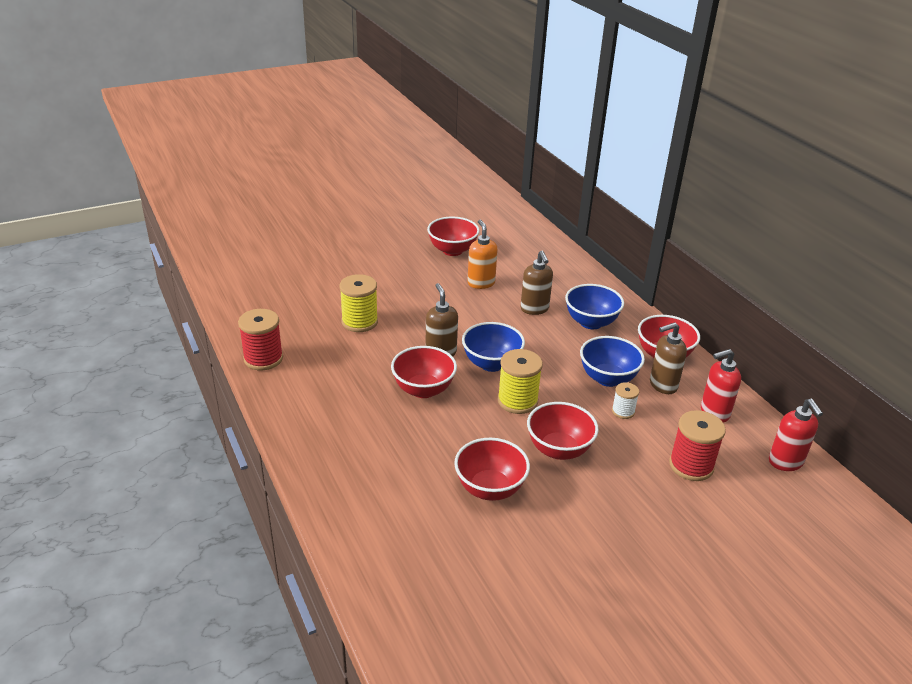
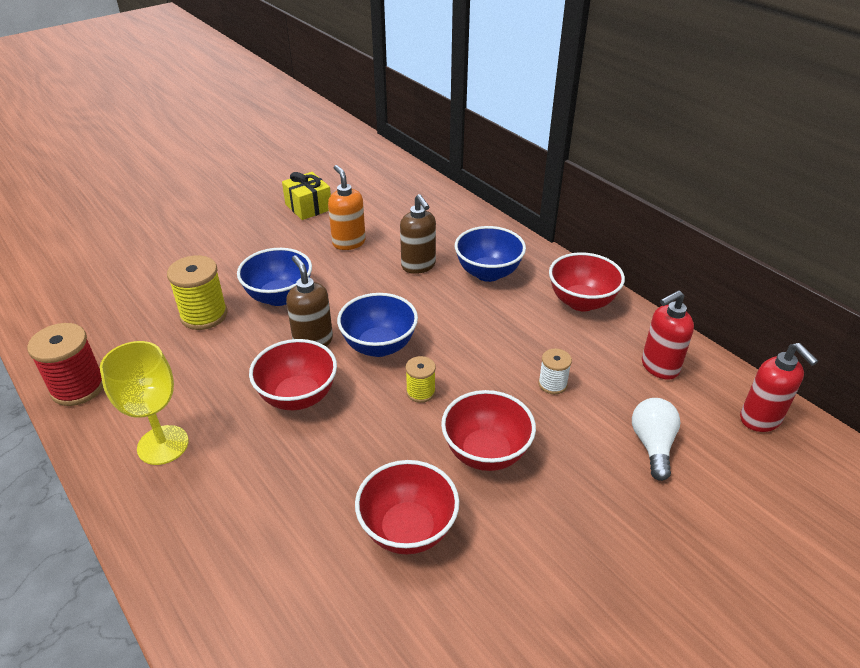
camera: 10 degrees left, 5 degrees up
(321, 406) = (163, 445): none -> yellow goblet
(452, 250) = (308, 207): red bowl -> yellow gift
(517, 401) = (420, 392): yellow spool -> yellow spool, size x0.56
(608, 378) = (524, 342): blue bowl -> blue bowl (279, 296)
(662, 385) = (590, 341): brown soap dispenser -> none
(691, 465) = (652, 445): red spool -> white light bulb

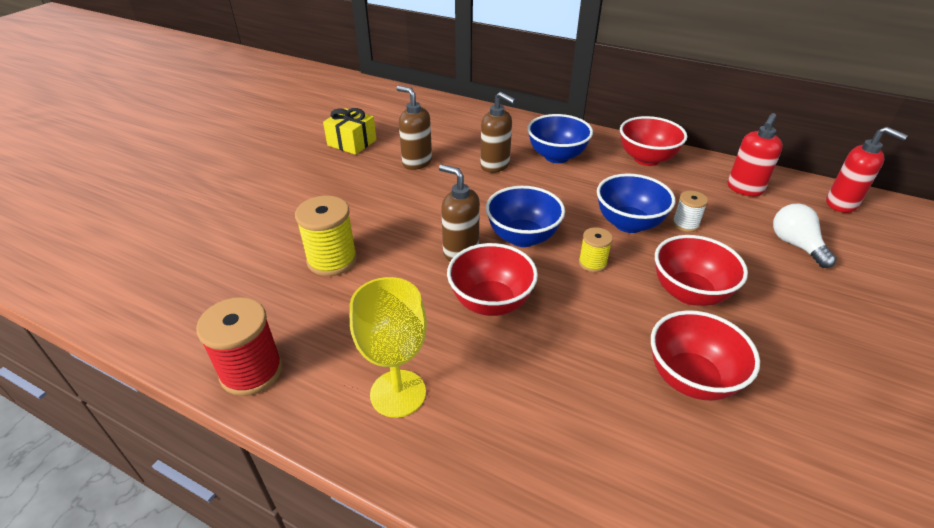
camera: 25 degrees left, 0 degrees up
(279, 296) = (393, 223): blue bowl -> blue bowl (628, 223)
(349, 242) = (416, 162): orange soap dispenser -> brown soap dispenser

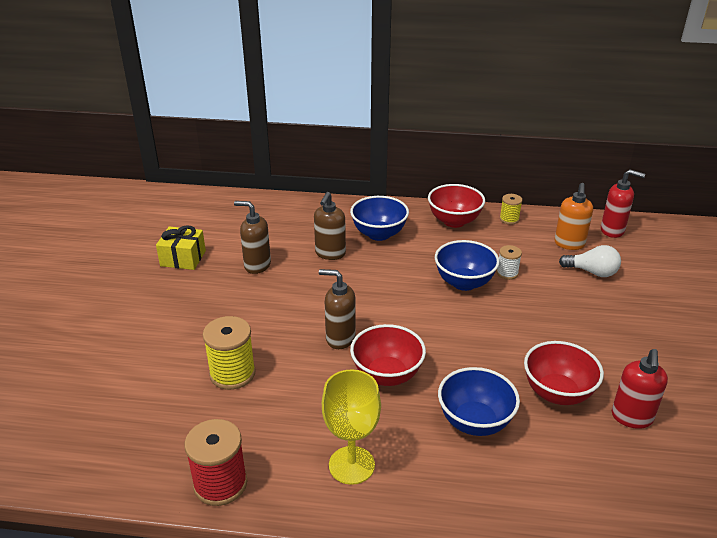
camera: 20 degrees left, 5 degrees down
(495, 165) = (330, 254): brown soap dispenser -> brown soap dispenser turned 90 degrees clockwise
(522, 237) = (385, 314): blue bowl -> blue bowl (475, 422)
(592, 263) = (451, 323): yellow spool -> yellow spool (509, 219)
(689, 293) = (531, 329): red bowl -> none
(744, 189) = (539, 233): red soap dispenser -> red soap dispenser (631, 418)
(778, 208) = (569, 244): none -> orange soap dispenser
(796, 245) = (592, 272): white light bulb -> white light bulb turned 150 degrees clockwise

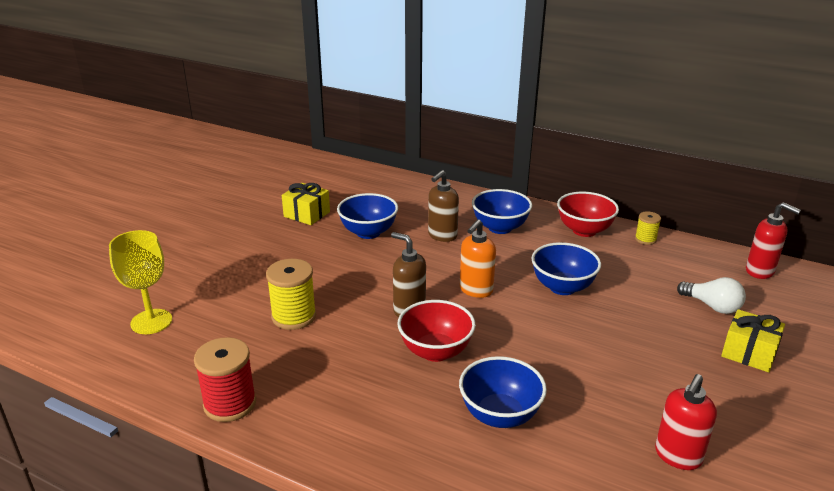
camera: 20 degrees right, 5 degrees down
(257, 265) = (368, 232): brown soap dispenser -> blue bowl
(351, 465) = (355, 421): yellow goblet -> yellow goblet (151, 321)
(507, 273) = (614, 288): white spool -> none
(557, 393) = (605, 411): red bowl -> none
(569, 244) = (700, 275): orange soap dispenser -> orange soap dispenser (475, 290)
(639, 308) = (749, 353): none -> yellow gift

